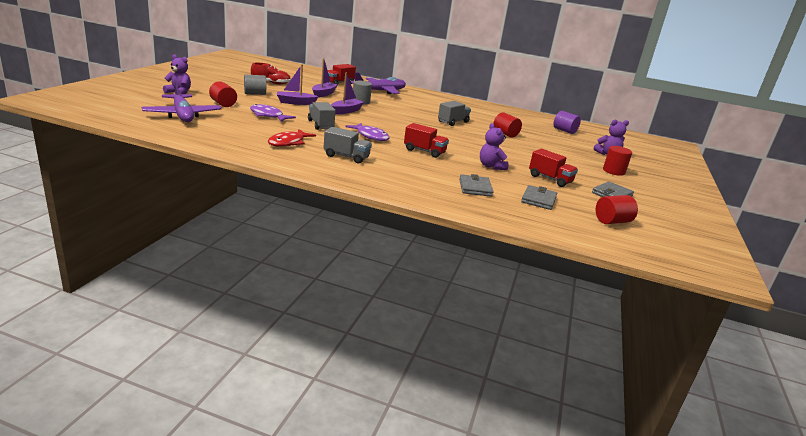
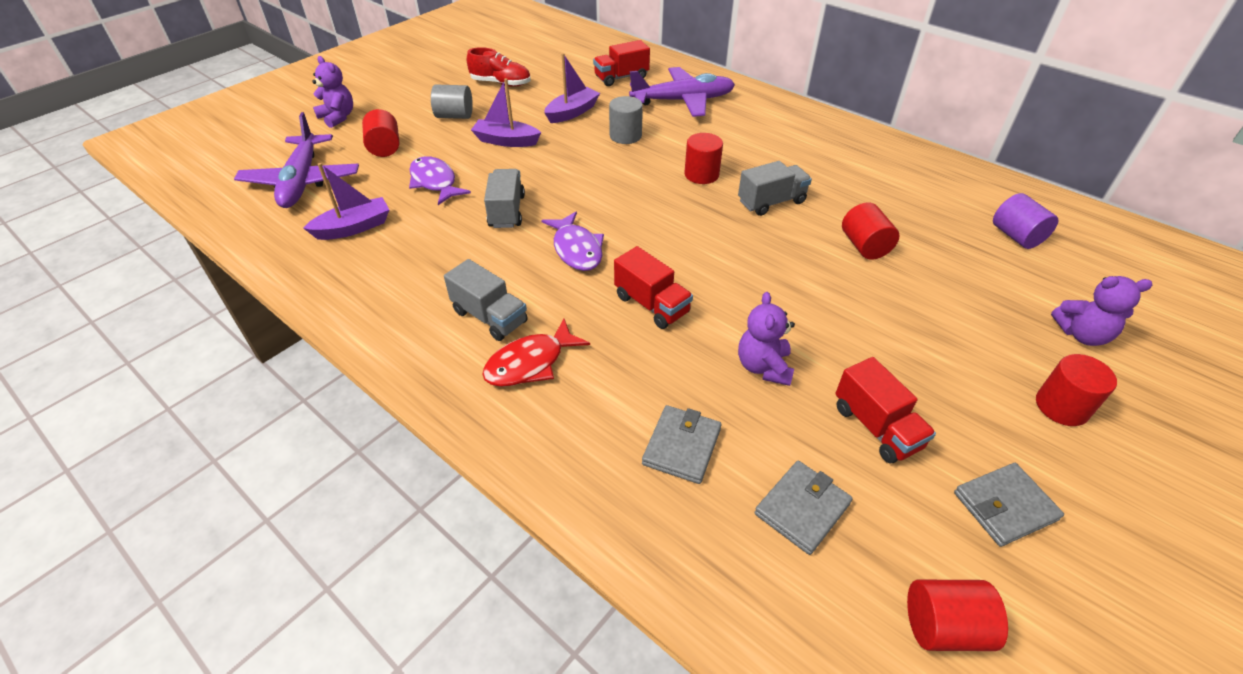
camera: 25 degrees right, 20 degrees up
(288, 143) = (416, 267): red fish -> red fish (530, 363)
(346, 111) = (580, 166): purple boat -> purple boat (354, 228)
(412, 114) = (701, 174): none -> red cylinder

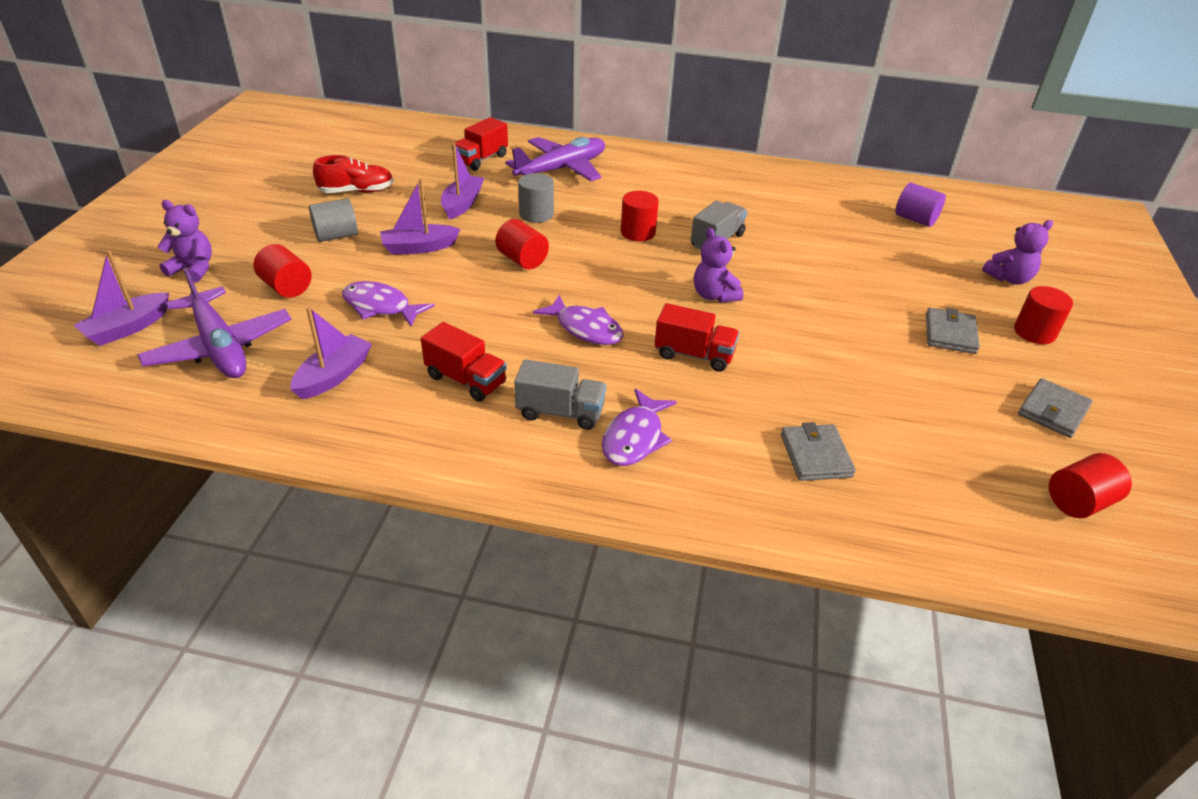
camera: 30 degrees left, 5 degrees down
(261, 150) = (128, 328): none -> purple boat
(506, 211) = (485, 314): grey truck -> none
(530, 363) = (635, 437): red fish -> purple fish
(763, 367) = (823, 374): purple teddy bear -> purple teddy bear (714, 295)
(802, 508) = (935, 465): grey wallet -> grey wallet (950, 334)
(864, 246) = (818, 257): red cylinder -> red cylinder (522, 260)
(876, 427) = (935, 389): red truck -> red truck (466, 380)

